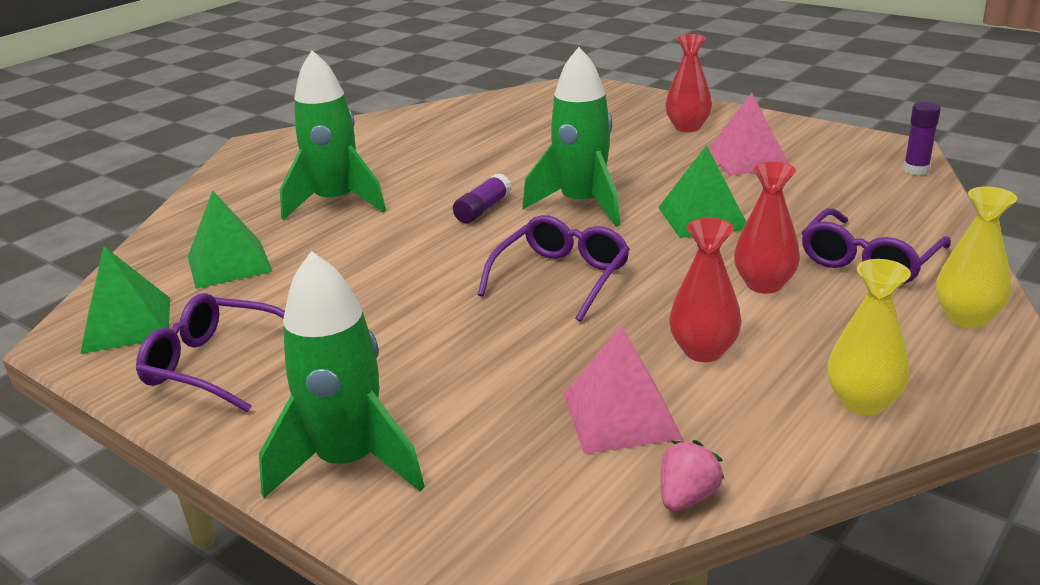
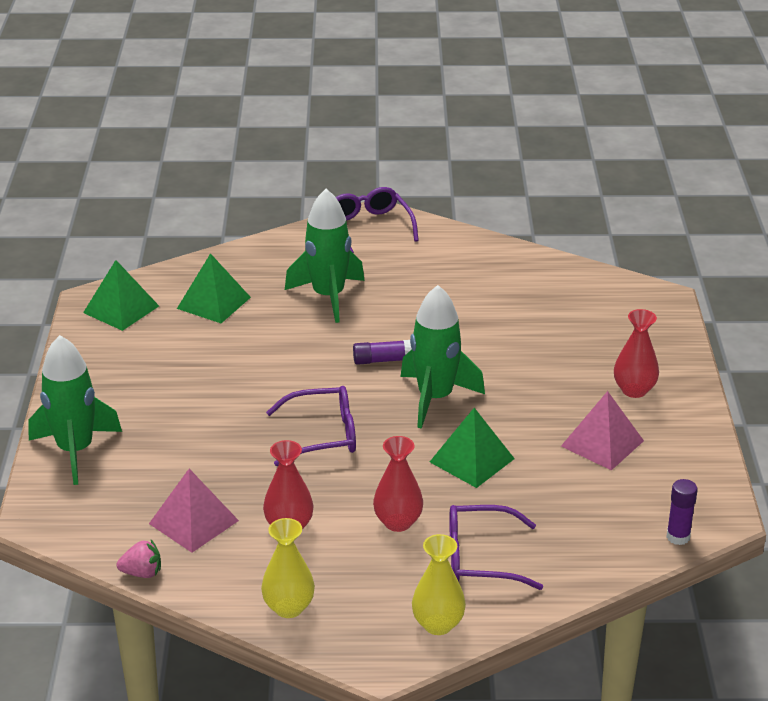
camera: 50 degrees right, 5 degrees up
(216, 365) = (113, 362): purple glasses -> purple glasses (369, 227)

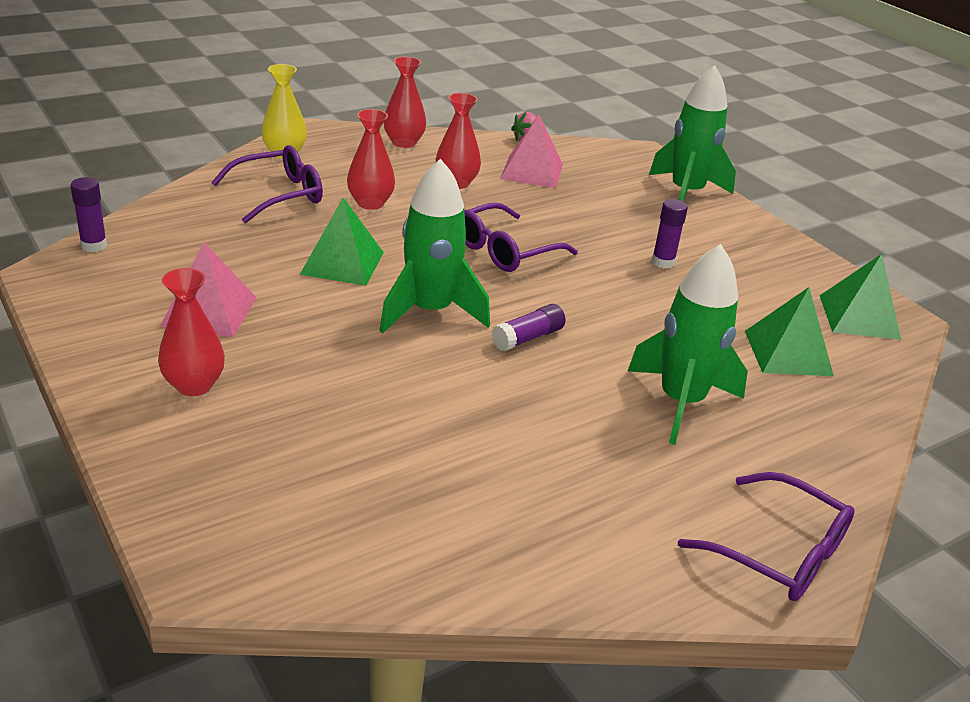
camera: 145 degrees right, 0 degrees up
(203, 389) = (663, 262): none -> purple glue stick
(288, 607) = (404, 142): yellow vase -> red vase

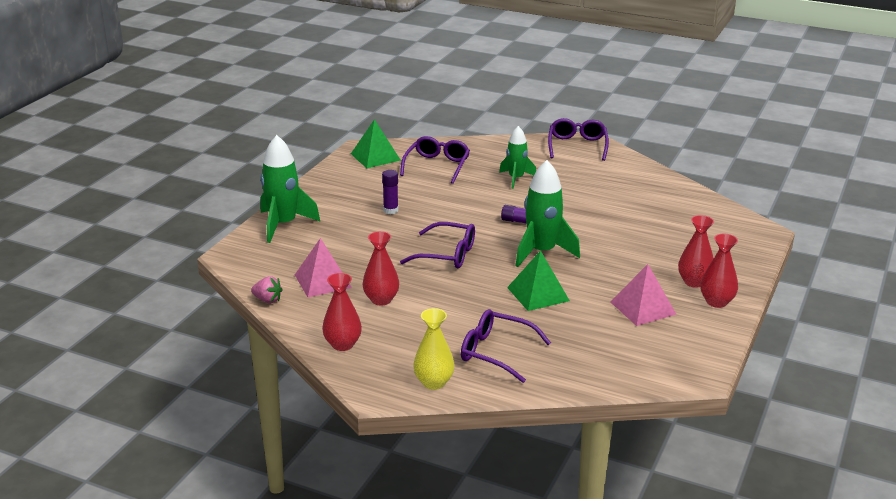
camera: 120 degrees left, 5 degrees down
(94, 245) = (654, 379): purple glue stick -> none
(370, 203) = (456, 316): red vase -> red vase (716, 302)
(680, 402) = (516, 179): green rocket -> green rocket, size x0.63
(787, 353) = (437, 166): green pyramid -> purple glasses

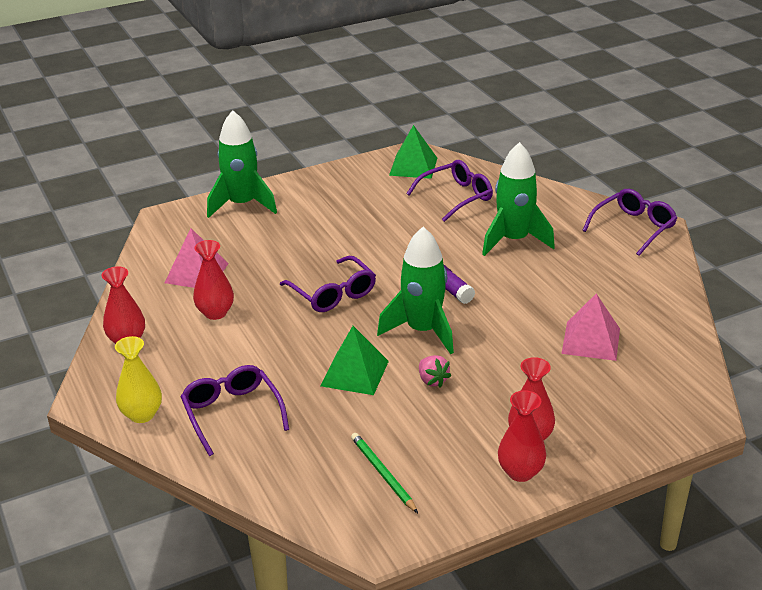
camera: 40 degrees right, 5 degrees up
(267, 300) = (132, 271): pink strawberry -> pink strawberry (432, 380)
(390, 210) = (348, 227): purple glue stick -> none
(516, 179) = (513, 240): green rocket -> green rocket, size x1.58
(643, 308) = (432, 439): pink pyramid -> pink pyramid (591, 341)
(644, 340) = (382, 474): none -> green pencil

